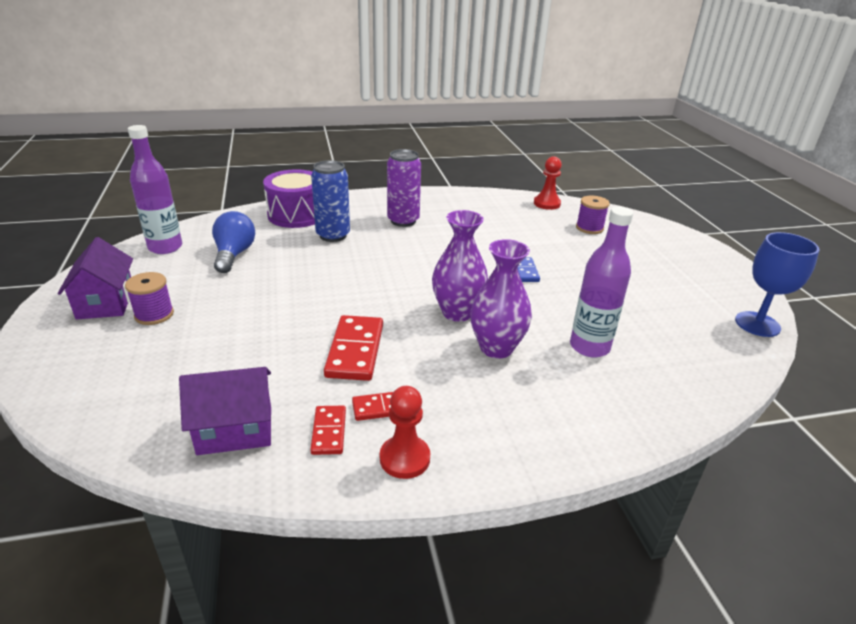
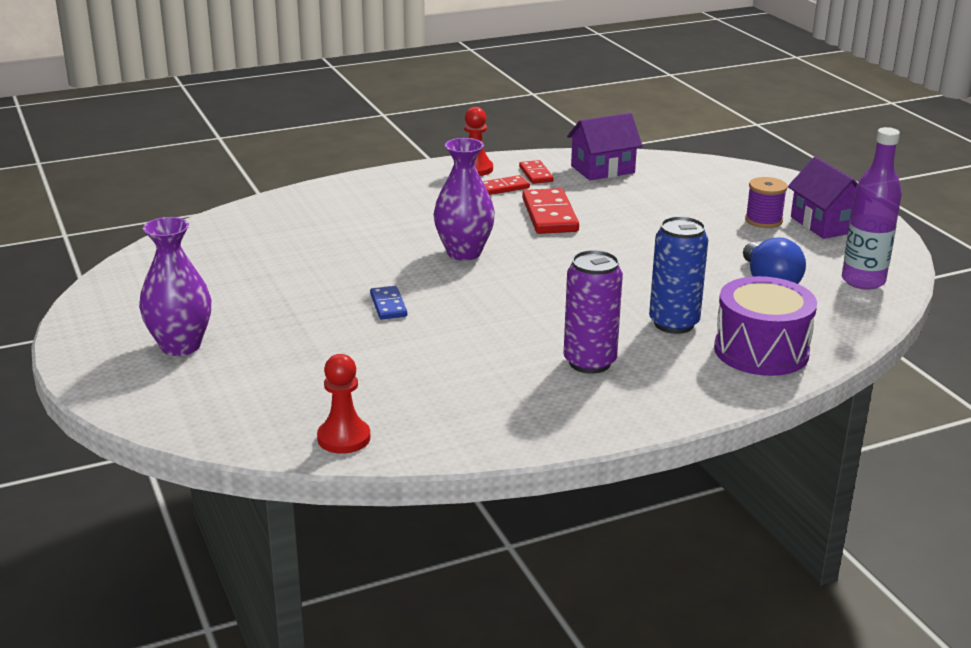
camera: 170 degrees right, 5 degrees down
(496, 348) = (417, 229): purple vase -> purple vase (180, 346)
(589, 228) = (276, 390): purple spool -> none
(589, 347) = (324, 239): purple bottle -> none
(757, 324) = (119, 277): blue goblet -> none

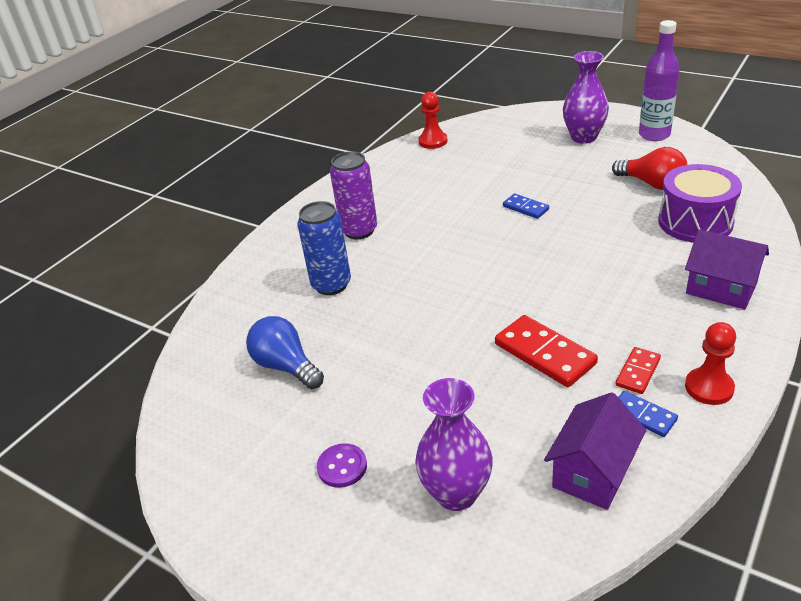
camera: 150 degrees right, 10 degrees up
(238, 272) = (652, 184): none -> red light bulb
(464, 253) = (547, 272): purple vase -> purple vase (456, 493)
(536, 174) = (643, 415): red domino -> blue domino
(761, 351) = (256, 291): purple drum -> purple drum (695, 222)
(763, 220) = (342, 467): purple spool -> purple button
(825, 224) = (273, 499): purple house -> purple house (721, 288)
(863, 281) = (203, 413): purple bottle -> purple bottle (654, 135)

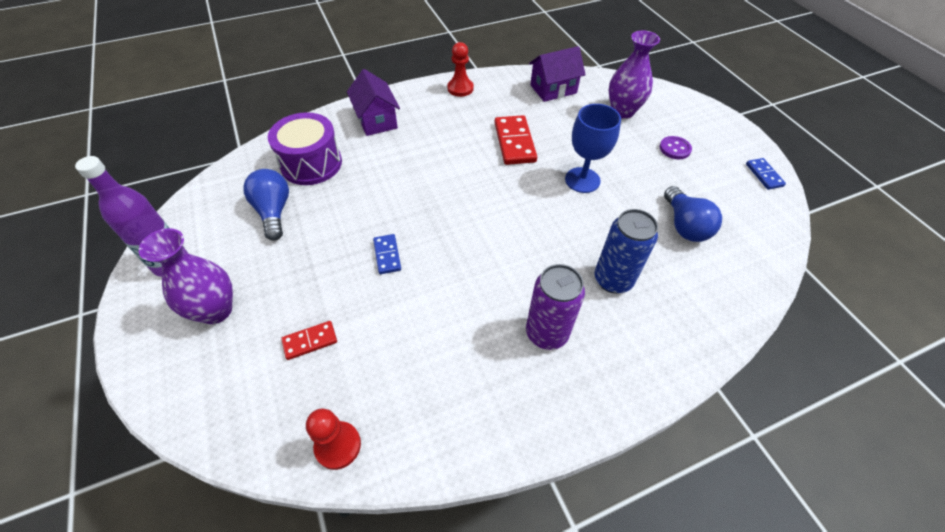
camera: 150 degrees left, 15 degrees up
(427, 354) = (582, 180): none -> blue goblet
(637, 372) = (481, 110): red domino -> red domino (310, 341)
(643, 415) = (504, 94): blue domino -> blue domino (764, 175)
(652, 184) = (274, 211): red light bulb -> blue light bulb

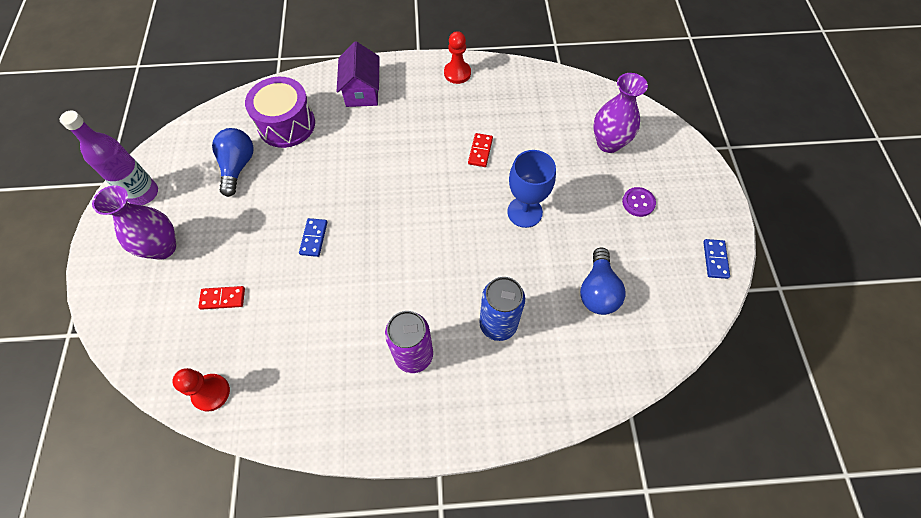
camera: 20 degrees right, 10 degrees up
(514, 142) = (480, 151): red domino -> red domino, size x0.57
(553, 89) = (550, 97): purple house -> none

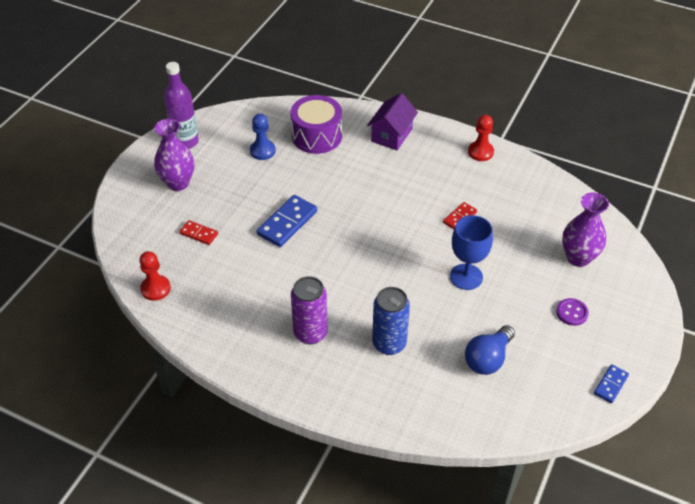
camera: 30 degrees right, 15 degrees down
(238, 166) = (262, 151): blue light bulb -> blue pawn
(314, 238) = (287, 223): blue domino -> blue domino, size x1.76

